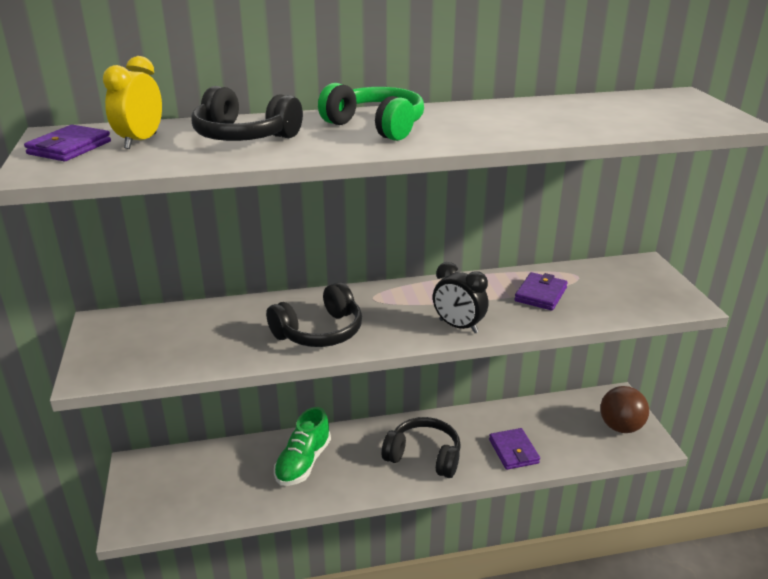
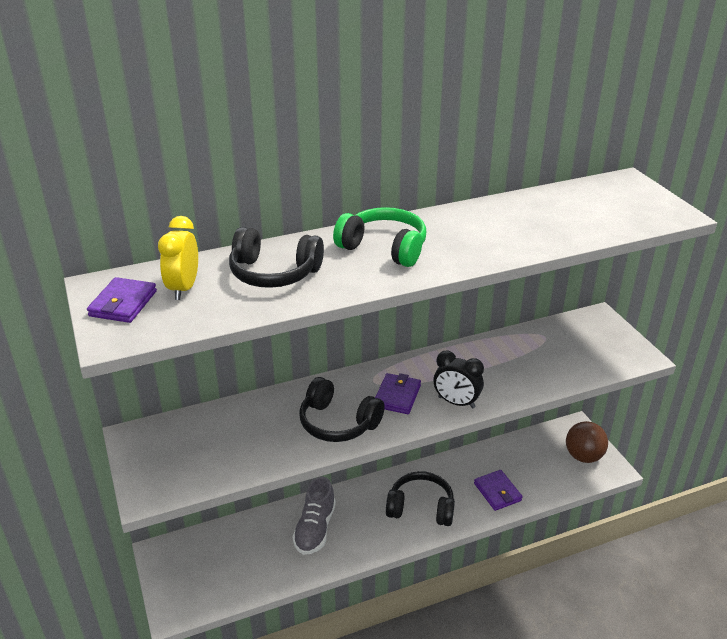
camera: 10 degrees left, 5 degrees up
(303, 462) = (315, 528): green shoe -> grey shoe
(319, 332) = (338, 423): black headphones -> black headphones turned 75 degrees clockwise
(540, 294) = (517, 360): purple wallet -> purple wallet (397, 396)

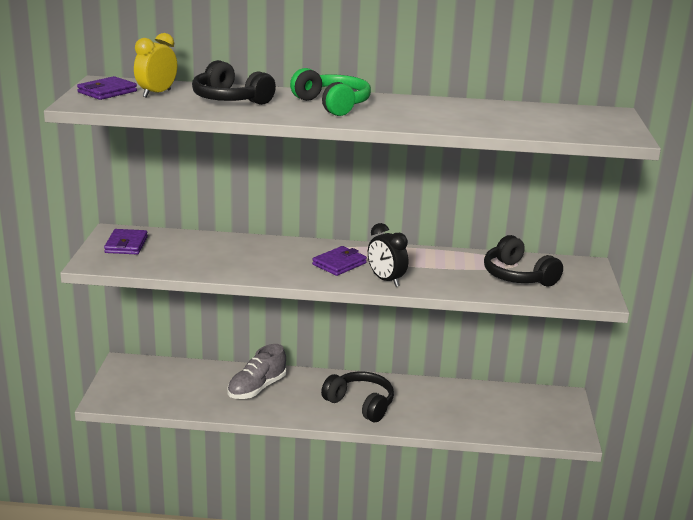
camera: 25 degrees right, 10 degrees down
(338, 423) = (273, 265): black headphones -> black headphones (517, 276)
(497, 492) = (442, 416): purple wallet -> purple wallet (126, 245)
(583, 456) = (553, 419): brown ball -> none

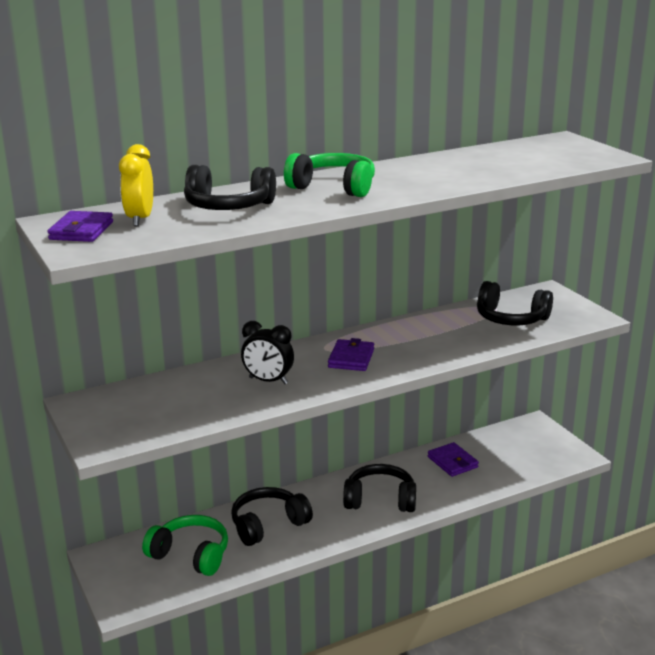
camera: 30 degrees left, 0 degrees up
(126, 245) = (111, 411): purple wallet -> purple wallet (452, 462)
(182, 386) = (191, 555): none -> green headphones
(257, 388) = (268, 525): grey shoe -> black headphones
(386, 280) = (413, 360): black clock -> black clock (268, 381)

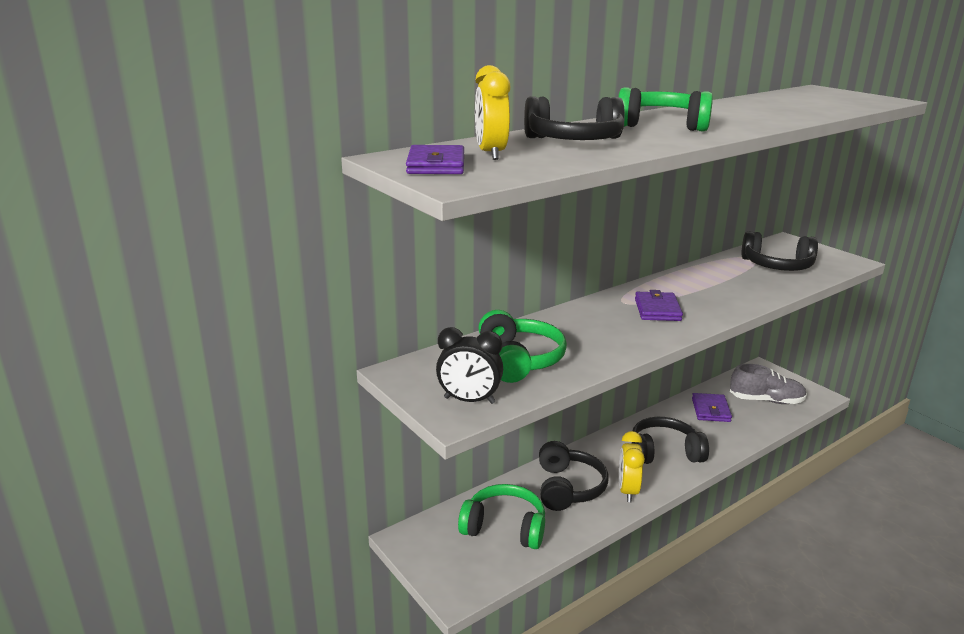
camera: 10 degrees left, 0 degrees up
(188, 399) = (519, 360): none -> green headphones
(268, 381) = (590, 336): black clock -> black clock (469, 400)
(268, 525) = (568, 487): black headphones -> black headphones turned 135 degrees clockwise
(323, 532) = (628, 491): none -> yellow clock
(452, 462) = (711, 410): purple wallet -> purple wallet turned 45 degrees clockwise
(517, 456) = (766, 400): none -> grey shoe

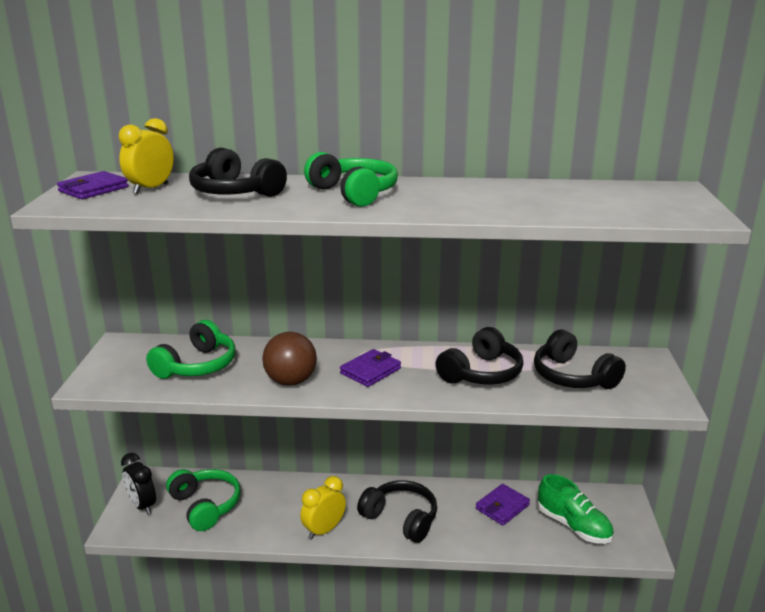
camera: 40 degrees right, 0 degrees up
(469, 400) = (116, 378): black clock -> black clock (142, 506)
(568, 487) = (287, 504): black headphones -> black headphones (481, 373)
(620, 340) = (291, 381): none -> brown ball
(766, 400) = (573, 526): grey shoe -> green shoe

